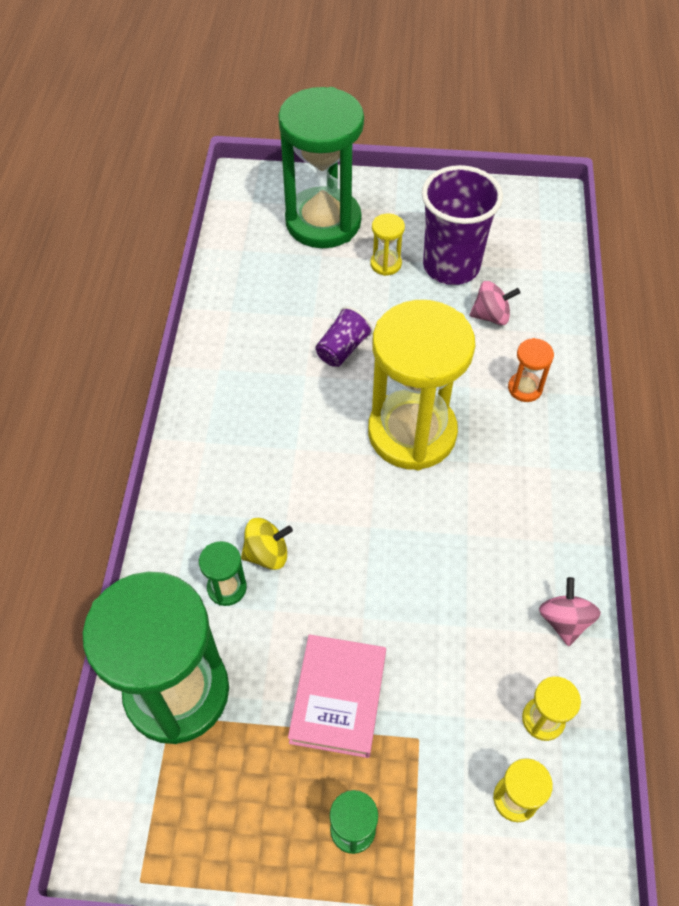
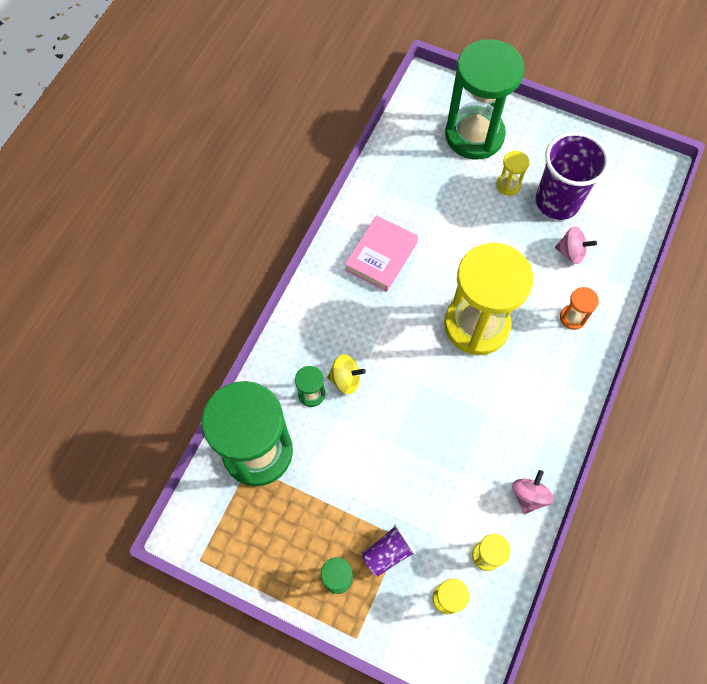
camera: 20 degrees right, 10 degrees up
(338, 698) = (358, 493): pink book -> pink book (381, 256)
(343, 348) = (451, 244): purple cup -> purple cup (387, 553)

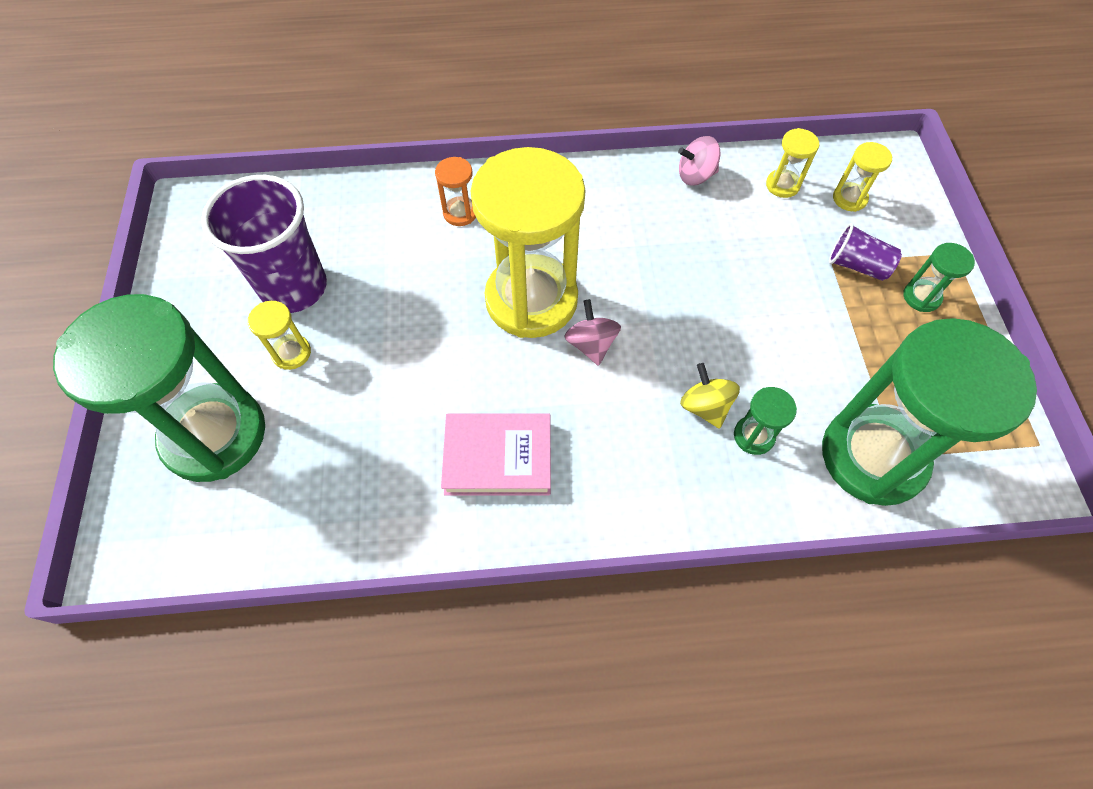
camera: 120 degrees left, 5 degrees down
(571, 252) = (367, 246): pink spinning top -> pink spinning top (591, 344)

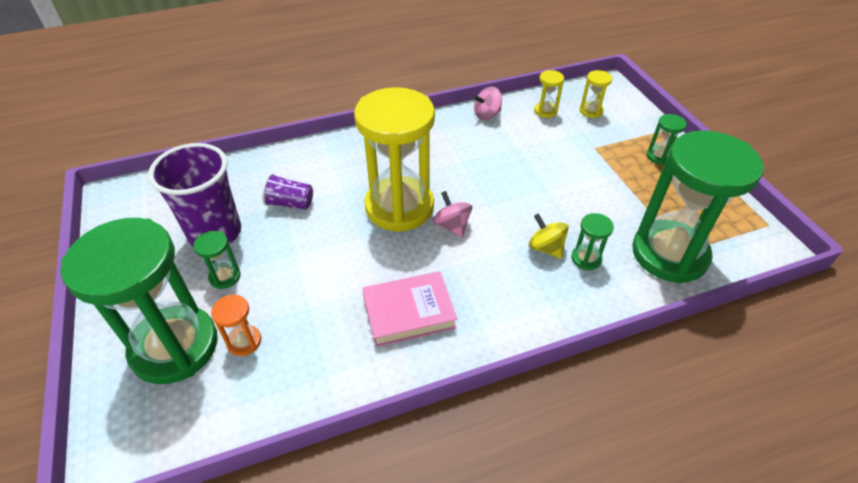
camera: 15 degrees left, 15 degrees down
(291, 353) = (225, 277): yellow hourglass -> green hourglass
(460, 213) = (330, 164): orange hourglass -> orange hourglass (244, 341)
(857, 265) = (611, 146): purple cup -> purple cup (290, 203)

